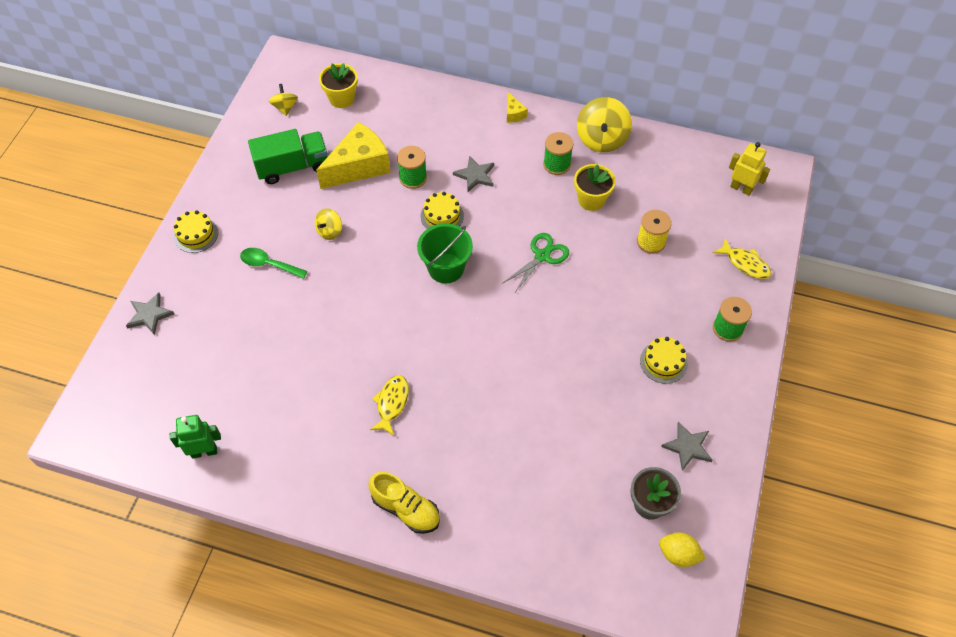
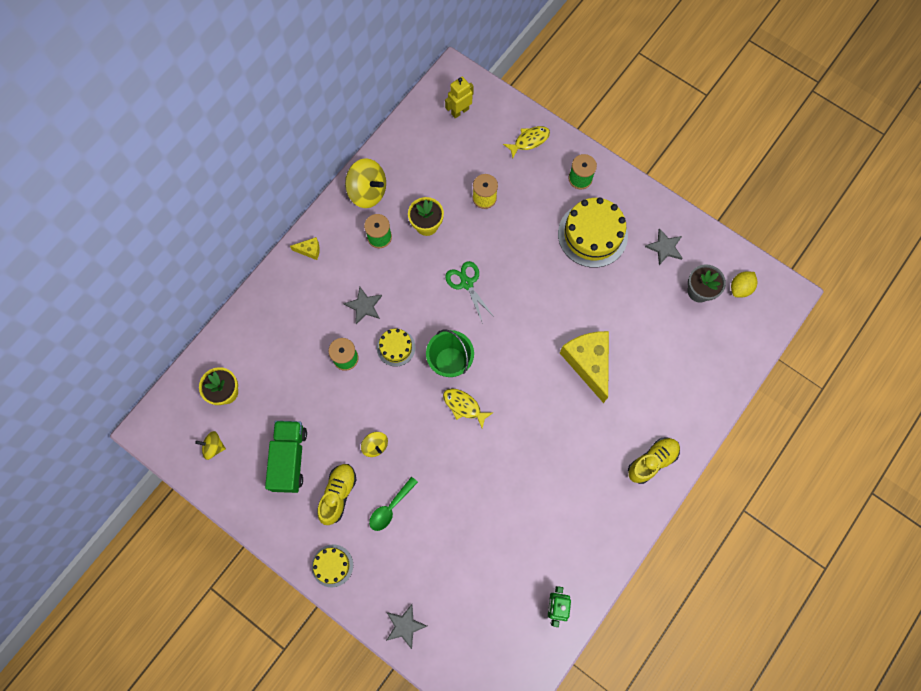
camera: 70 degrees left, 15 degrees up
(269, 216) = (338, 494): none -> yellow shoe
(359, 166) = (313, 400): yellow cheese -> yellow cheese (588, 363)
(391, 403) = (560, 444): yellow fish -> yellow fish (464, 406)
(663, 362) = (592, 234): yellow cake -> yellow cake, size x1.88

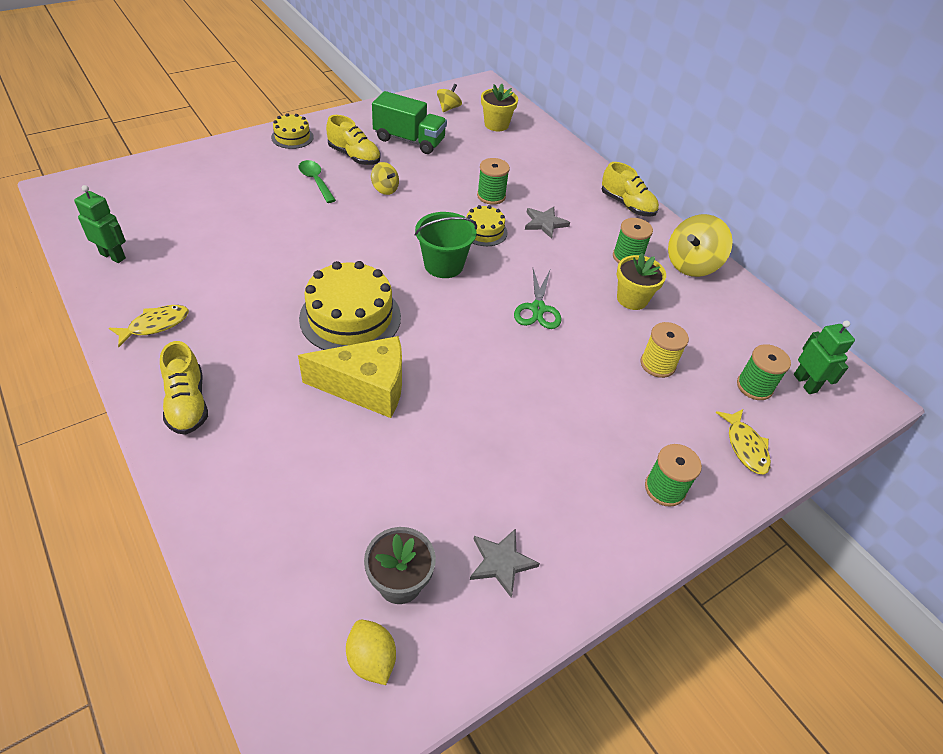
camera: 105 degrees right, 25 degrees down
(309, 250) = (627, 205): yellow cheese -> yellow shoe
(375, 446) = (385, 189): yellow spinning top -> yellow spinning top turned 120 degrees counterclockwise
(405, 626) = (200, 159): grey star -> none
(460, 111) = (805, 383): yellow robot -> green robot
(464, 406) = (384, 259): yellow fish -> yellow fish (155, 325)
(466, 283) = (538, 309): green scissors -> green scissors turned 105 degrees clockwise
(477, 140) = (754, 386): none -> green spool
(592, 234) = (561, 467): yellow cake -> yellow cake (350, 317)

